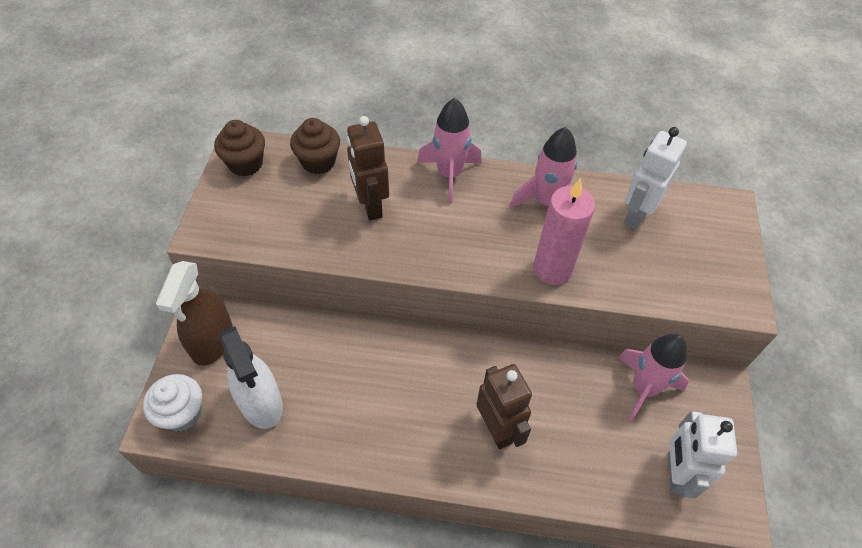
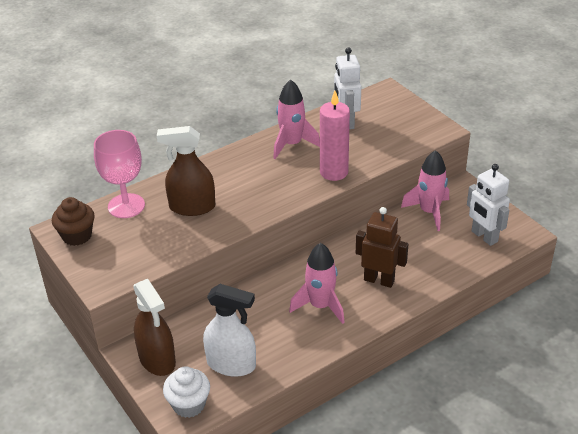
camera: 40 degrees left, 15 degrees down
(318, 162) = (126, 206): brown cupcake -> pink goblet
(370, 206) = (192, 207): brown robot -> brown spray bottle
(449, 175) = (219, 164): pink rocket -> pink rocket (320, 306)

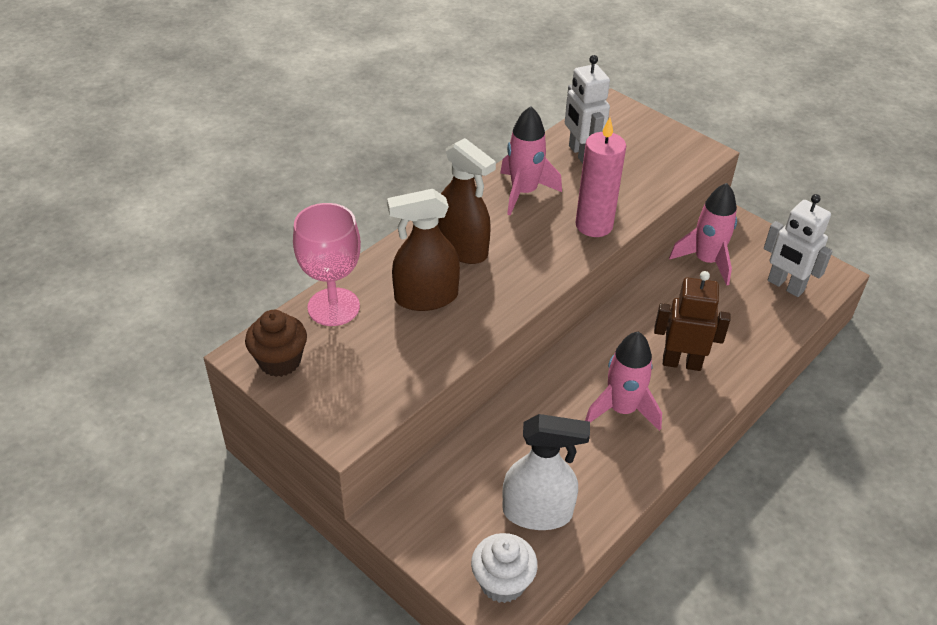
camera: 15 degrees left, 5 degrees up
(157, 360) = (434, 522): brown spray bottle -> brown spray bottle (462, 248)

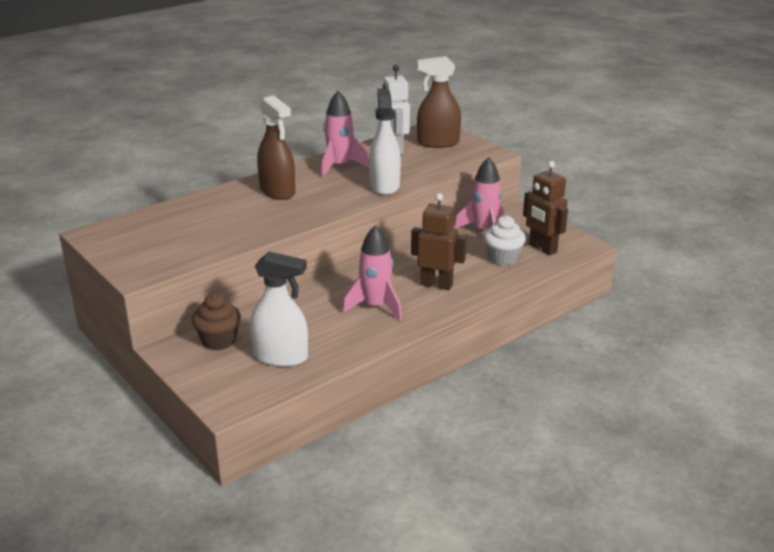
camera: 10 degrees right, 15 degrees down
(280, 361) = (111, 238): brown cupcake -> brown cupcake (218, 341)
(333, 307) = (165, 214): pink goblet -> none
(426, 297) = (236, 214): brown spray bottle -> brown spray bottle (438, 143)
(502, 582) = (234, 392): white cupcake -> white cupcake (503, 258)
(594, 225) = (384, 186): pink candle -> white spray bottle
(785, 286) = (542, 249): white robot -> brown robot

